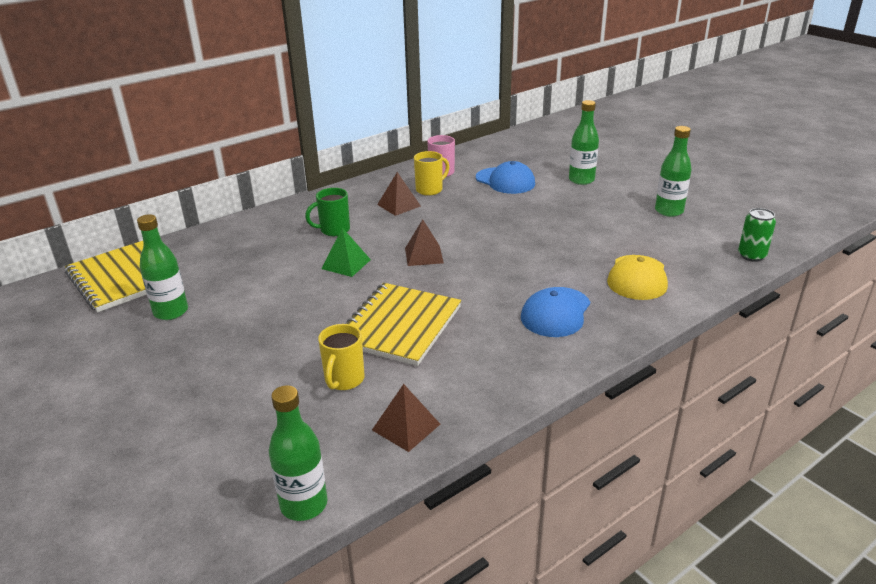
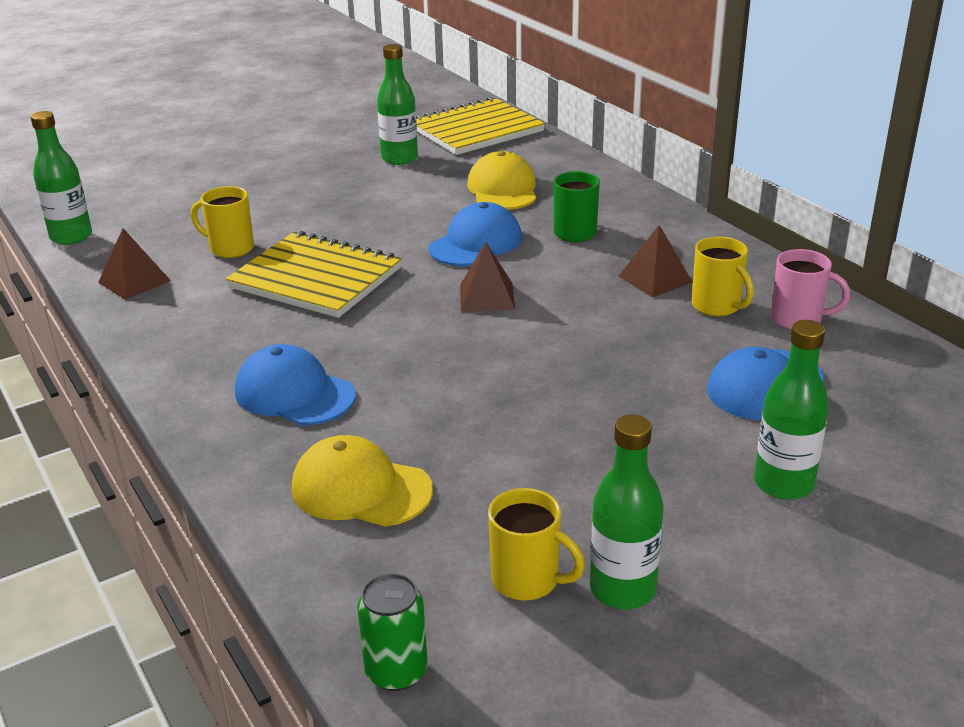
camera: 95 degrees right, 0 degrees up
(255, 259) = (503, 189): none -> yellow cap
(346, 264) = (476, 243): green pyramid -> blue cap
(677, 230) = (527, 580): none -> yellow mug

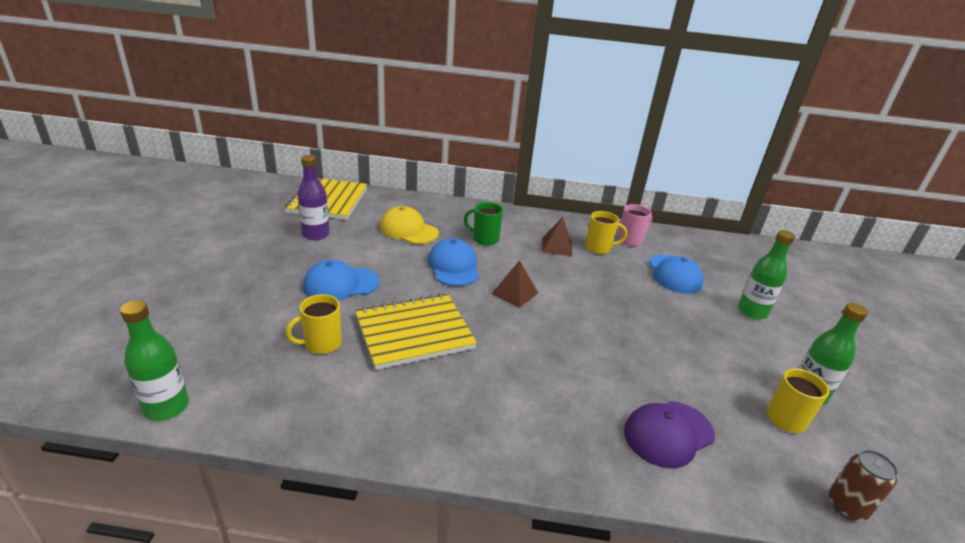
camera: 55 degrees left, 0 degrees up
(134, 281) = (297, 408): brown pyramid -> none
(294, 393) = (541, 408): blue cap -> blue cap (341, 284)
(361, 489) = (668, 433): yellow cap -> purple cap
(396, 671) = (846, 506): green can -> brown can
(399, 158) = (316, 234): green bottle -> purple bottle

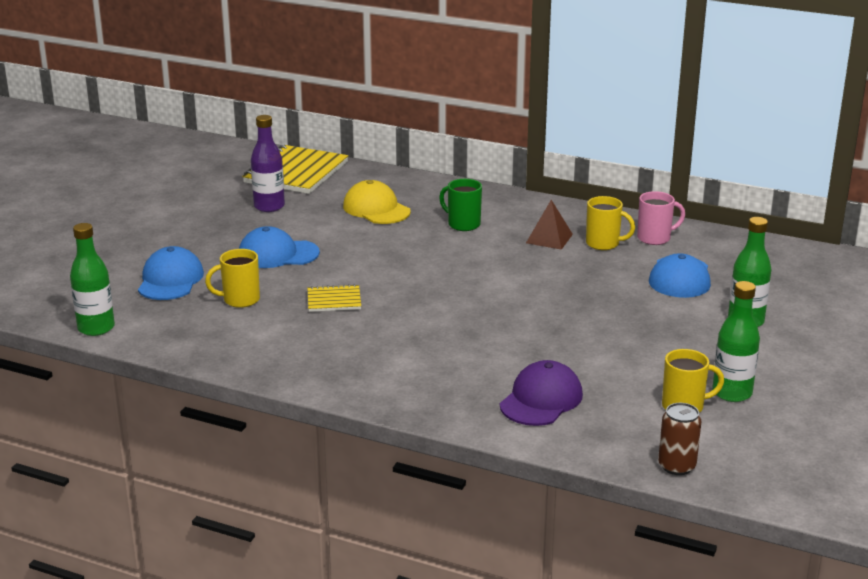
camera: 20 degrees right, 5 degrees down
(414, 332) = (334, 300): yellow notebook -> yellow notebook, size x0.49
(454, 266) = (409, 248): blue cap -> blue cap (170, 280)
(515, 293) = (463, 278): brown pyramid -> none
(668, 433) = (541, 400): purple cap -> purple cap turned 135 degrees clockwise

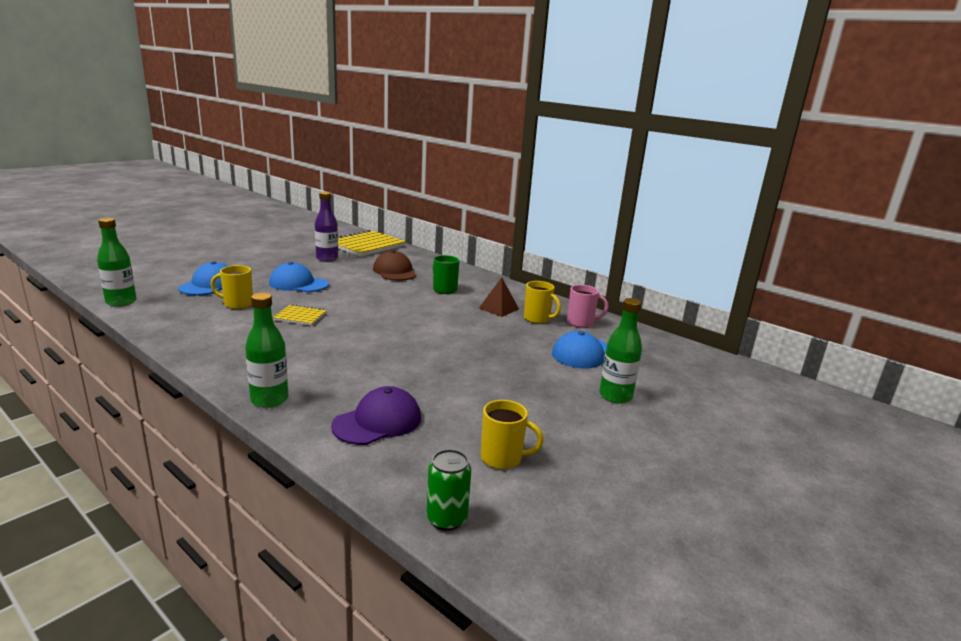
camera: 15 degrees right, 5 degrees down
(376, 209) = (394, 271): yellow cap -> brown cap
(676, 466) = (446, 519): brown can -> green can
(732, 393) = (559, 456): green bottle -> green bottle (269, 400)

